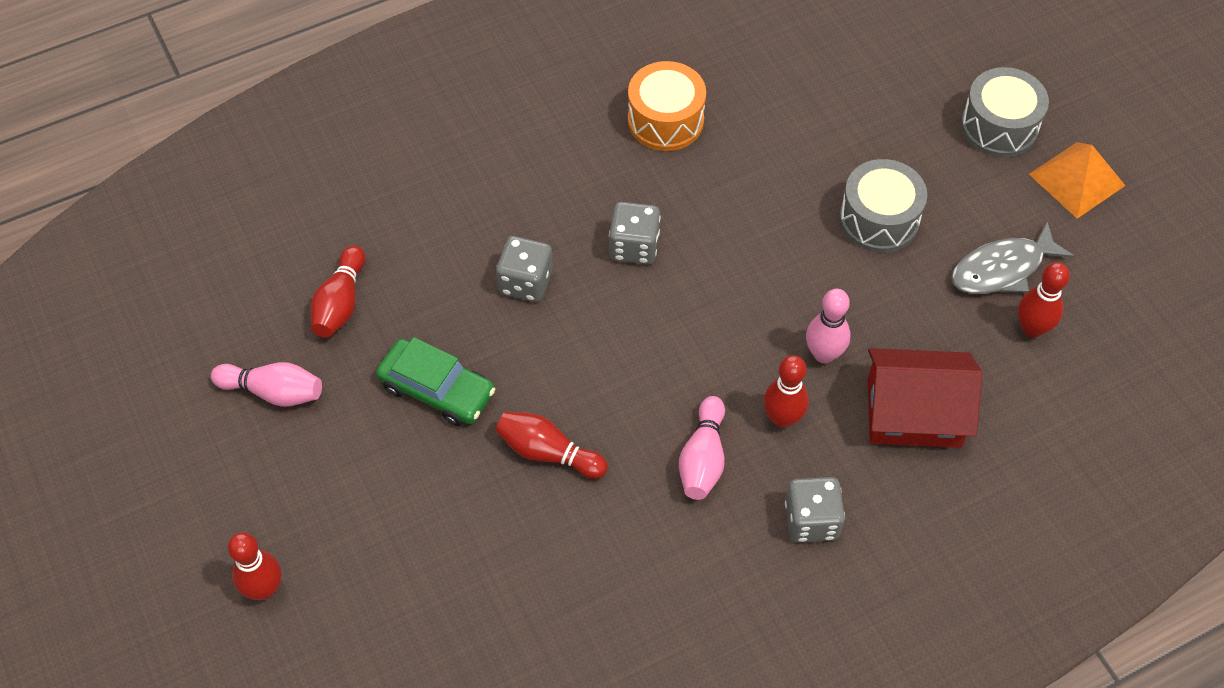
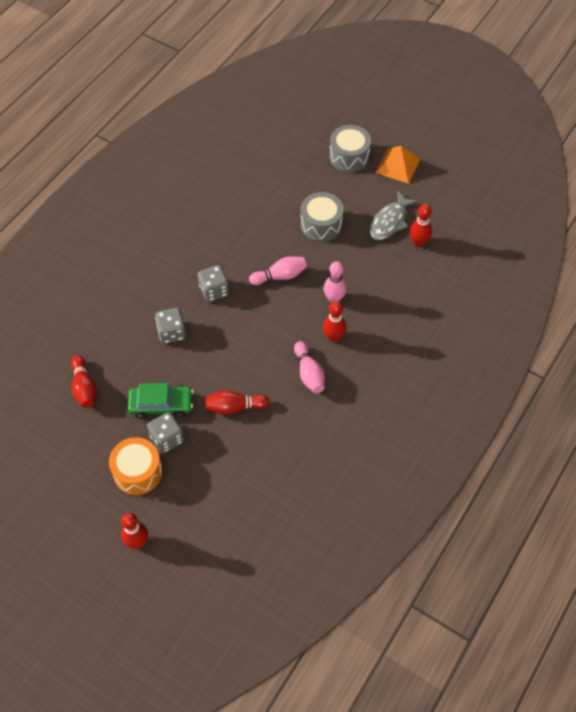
camera: 30 degrees left, 0 degrees up
(273, 392) = (78, 447): pink bowling pin -> pink bowling pin (280, 276)
(665, 120) = (191, 223): orange drum -> orange drum (138, 472)
(811, 520) = (375, 376): grey dice -> grey dice (167, 439)
(914, 413) = (390, 305): red house -> none

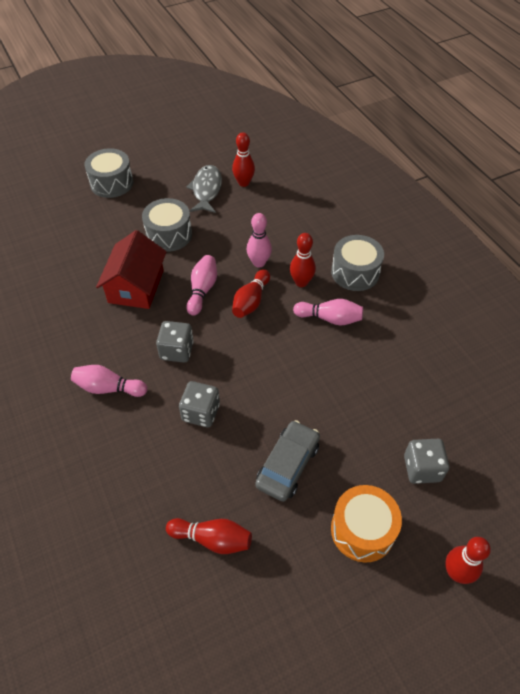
camera: 60 degrees left, 5 degrees down
(158, 269) = (108, 388): none -> pink bowling pin
(161, 405) = (288, 465): green car -> grey car
(167, 439) = (335, 479): grey dice -> grey dice (422, 468)
(235, 407) = (332, 397): red bowling pin -> red bowling pin (251, 301)
(255, 233) = (136, 286): none -> red house
(371, 370) = (355, 272): none -> grey drum
(390, 221) = (206, 190): grey fish -> grey fish turned 150 degrees counterclockwise
(398, 165) = (152, 159): orange pyramid -> none

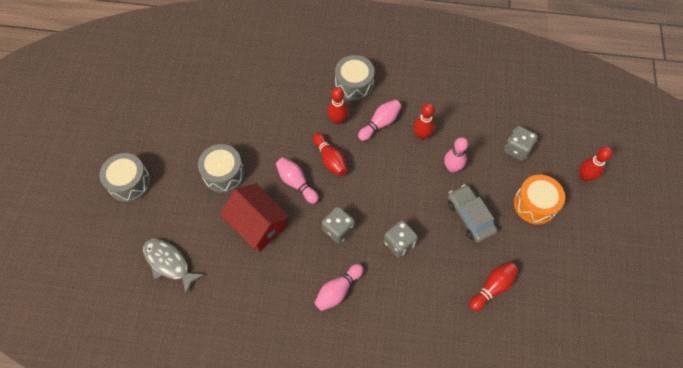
camera: 55 degrees left, 10 degrees up
(206, 190) = (198, 123): grey fish -> grey fish (169, 263)
(243, 183) = (213, 95): red bowling pin -> red bowling pin (421, 135)
(259, 263) = (300, 133): pink bowling pin -> pink bowling pin (452, 167)

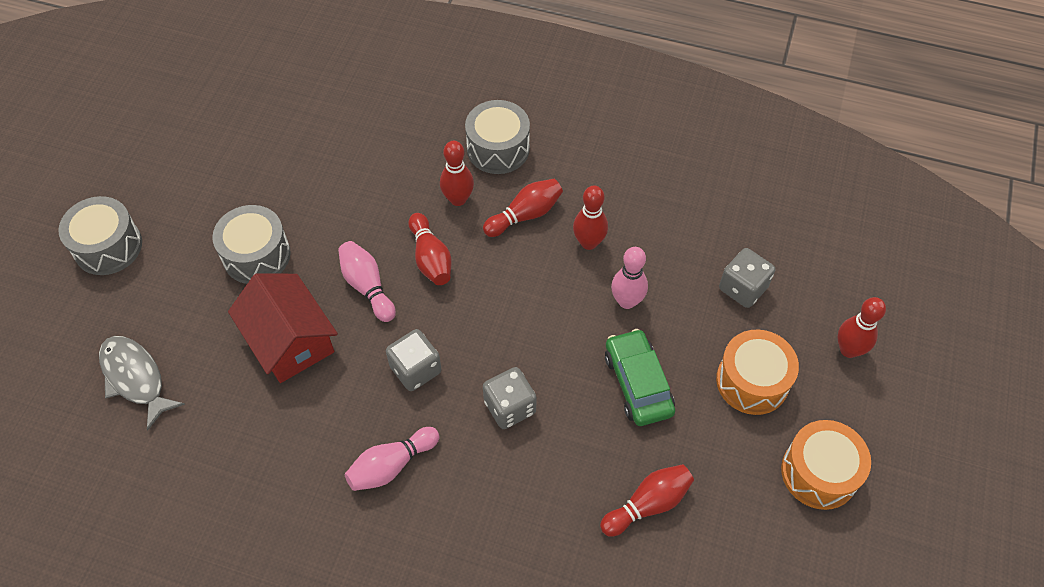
camera: 10 degrees right, 5 degrees down
(380, 124) = (525, 215): pink bowling pin -> red bowling pin
(470, 216) = (638, 383): grey car -> green car
(584, 252) = (819, 472): none -> orange drum

